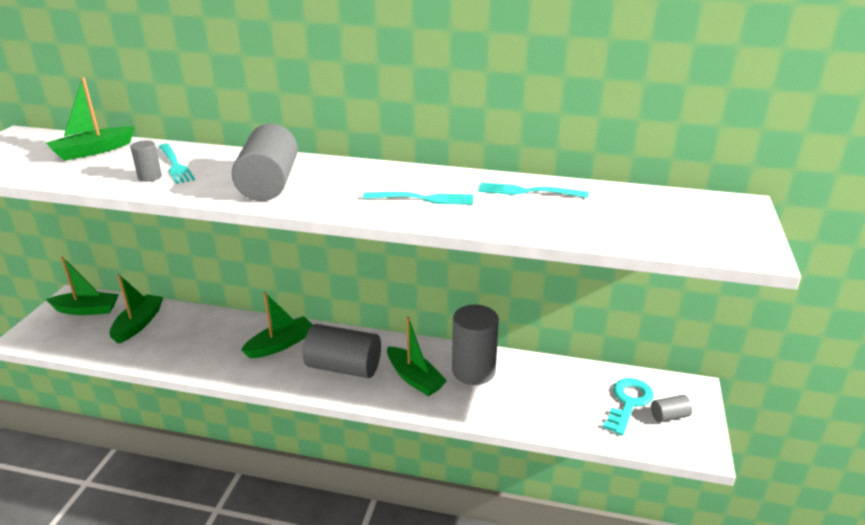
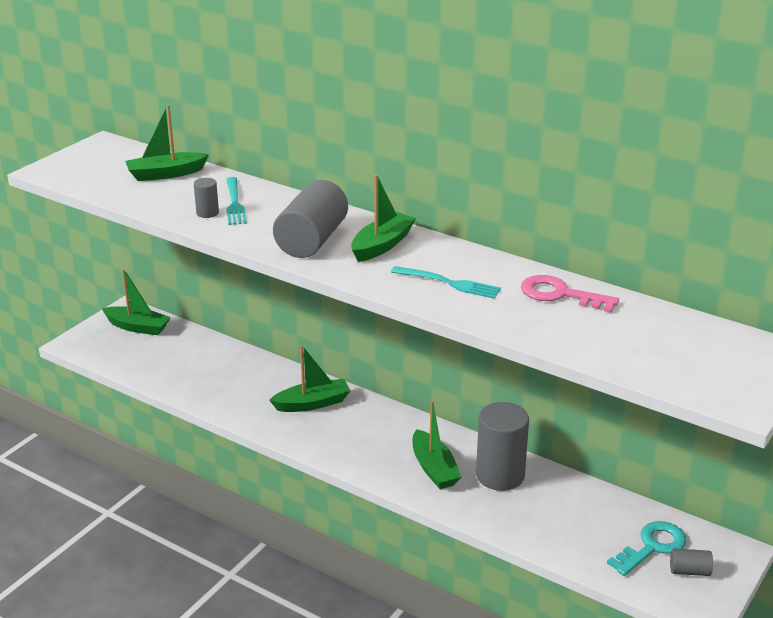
camera: 20 degrees right, 0 degrees up
(138, 324) = (182, 352): green boat -> green boat (382, 245)
(344, 367) = (366, 441): grey cylinder -> none
(528, 191) = (560, 294): turquoise fork -> pink key

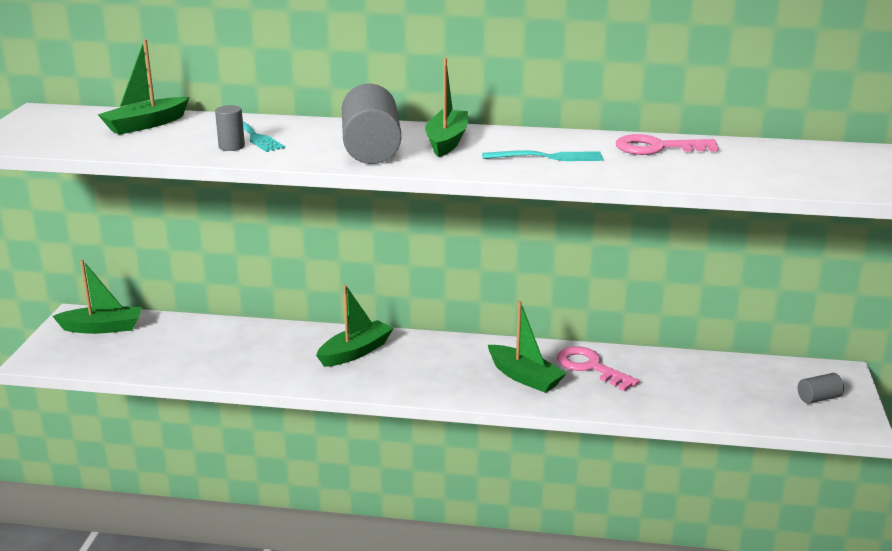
camera: 25 degrees left, 5 degrees down
(500, 475) = (590, 367): grey cylinder -> pink key
(652, 546) = (771, 388): turquoise key -> none

